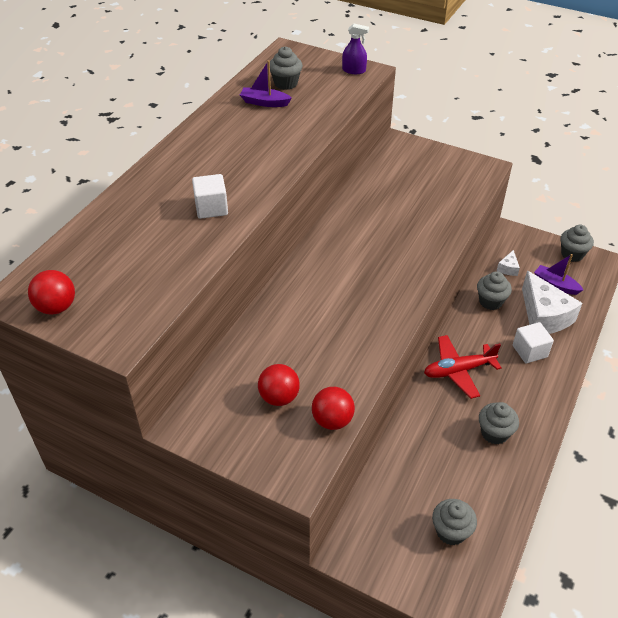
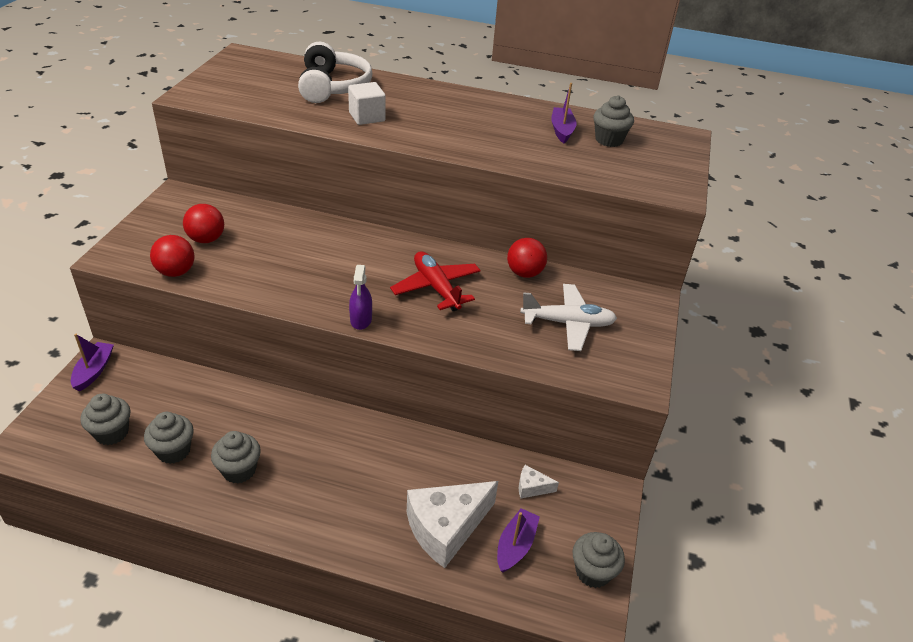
camera: 75 degrees right, 5 degrees down
(56, 307) = (229, 69): red ball -> red ball (524, 273)
(136, 226) = (333, 87): none -> white headphones
(354, 70) = (670, 182): purple spray bottle -> purple spray bottle (361, 320)
(365, 557) = (94, 371): none -> purple boat
(425, 185) = (567, 323): none -> white plane
(458, 370) = (333, 436): red plane -> red plane (436, 288)
(490, 302) = (459, 467): grey cupcake -> grey cupcake (173, 451)
(529, 351) = (376, 509): white cube -> none

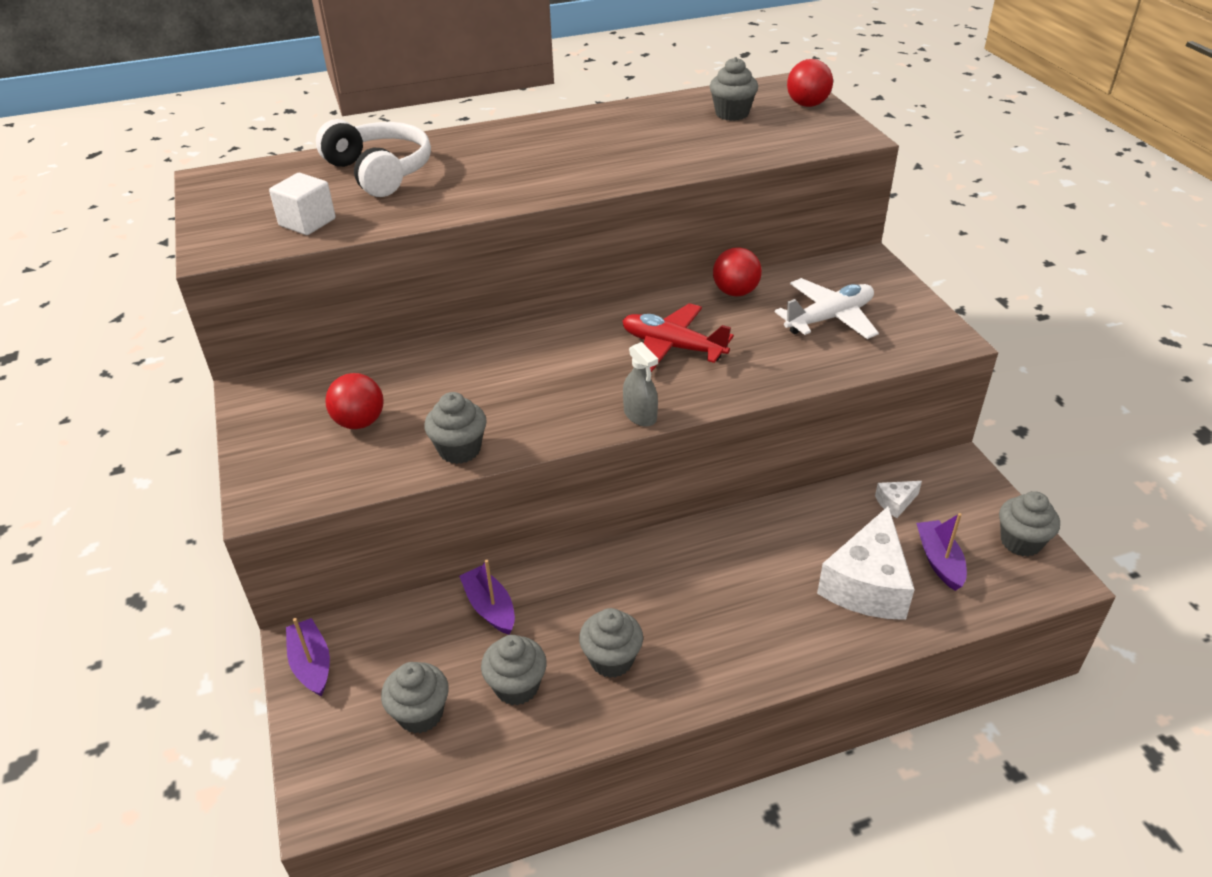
camera: 30 degrees left, 0 degrees up
(176, 272) = (371, 474): red ball -> red ball (807, 105)
(236, 283) = (459, 450): none -> grey cupcake
(361, 320) = (640, 415): purple spray bottle -> grey spray bottle
(367, 117) = (465, 187): white cube -> white cube (307, 222)
(562, 130) = (678, 122): purple boat -> purple boat (490, 607)

